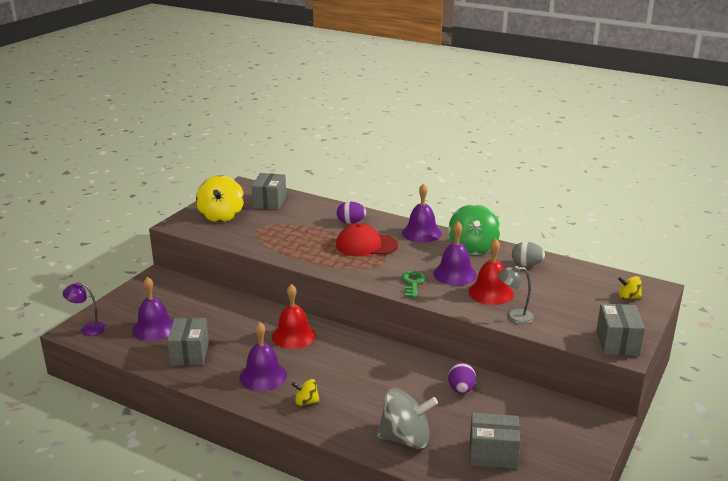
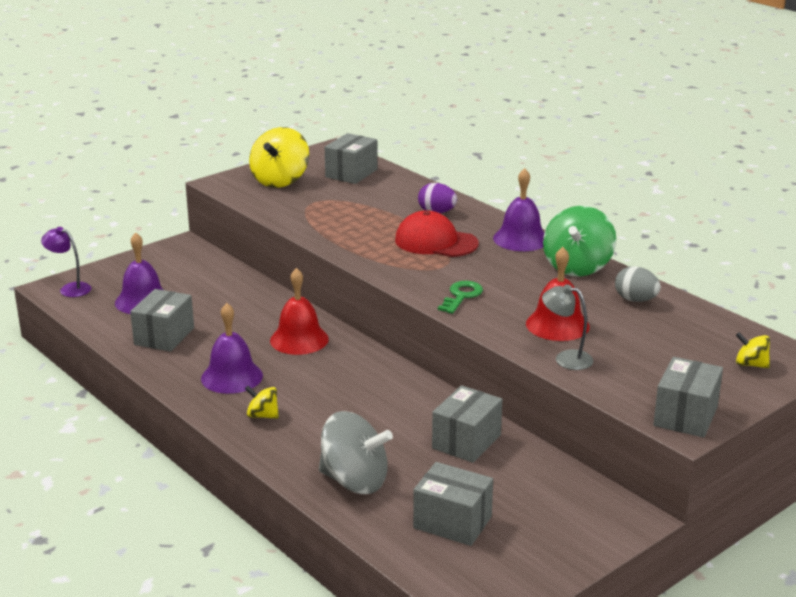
camera: 20 degrees right, 0 degrees up
(455, 274) = (526, 295): purple bell -> none
(461, 389) = (466, 441): purple egg -> grey box

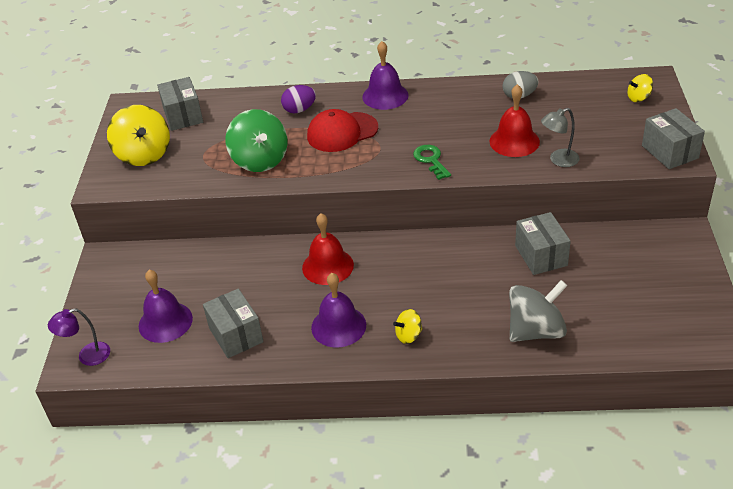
camera: 45 degrees left, 15 degrees up
(452, 522) = (623, 310): grey box -> none
(577, 267) = (451, 94): green spinning top -> green spinning top (260, 160)

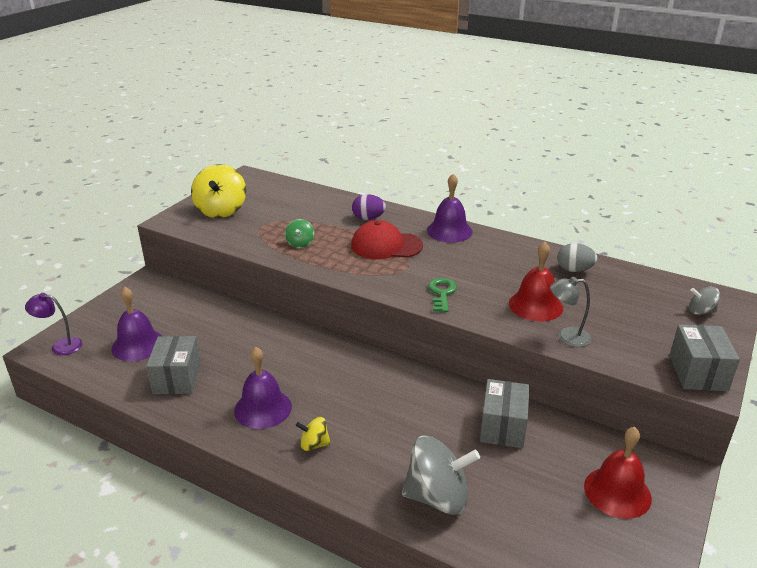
camera: 25 degrees right, 10 degrees down
(183, 116) = (276, 194): grey box -> none
(260, 160) = (300, 243): green spinning top -> green spinning top, size x0.50
(328, 266) = (301, 355): red bell -> red bell (617, 492)
(638, 98) = (701, 311): yellow spinning top -> grey spinning top

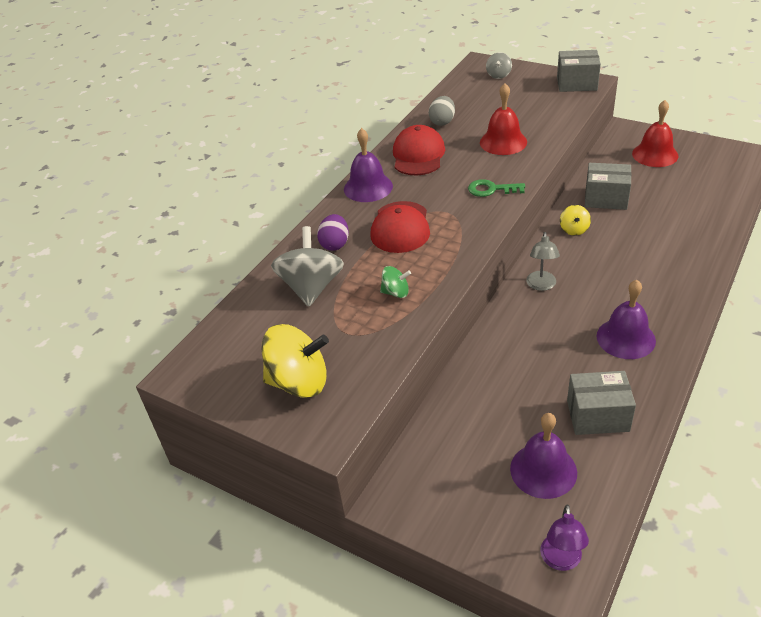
camera: 85 degrees left, 10 degrees up
(314, 444) = (662, 298): yellow spinning top -> yellow spinning top (574, 229)
(438, 497) = (693, 229): grey spinning top -> grey spinning top (311, 287)
(505, 255) = (418, 155): none -> red cap
(566, 337) = (547, 130): grey lamp -> grey lamp (541, 285)

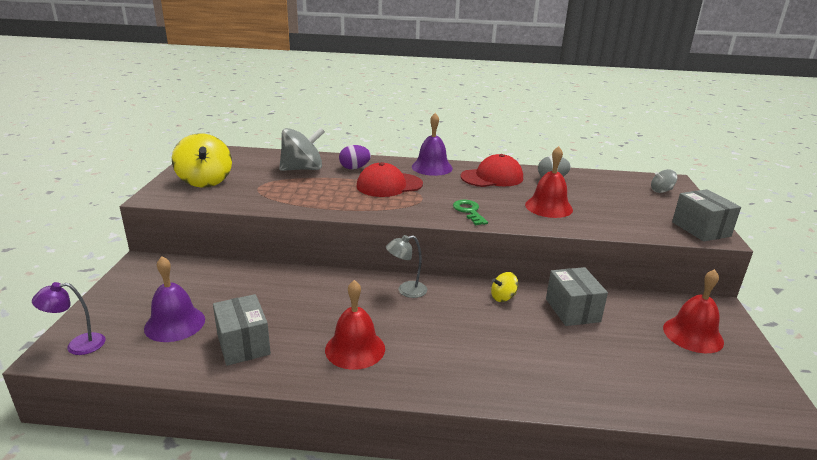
camera: 60 degrees right, 15 degrees down
(396, 292) = (309, 195): green spinning top -> none
(626, 338) = (355, 349): purple bell -> red bell

